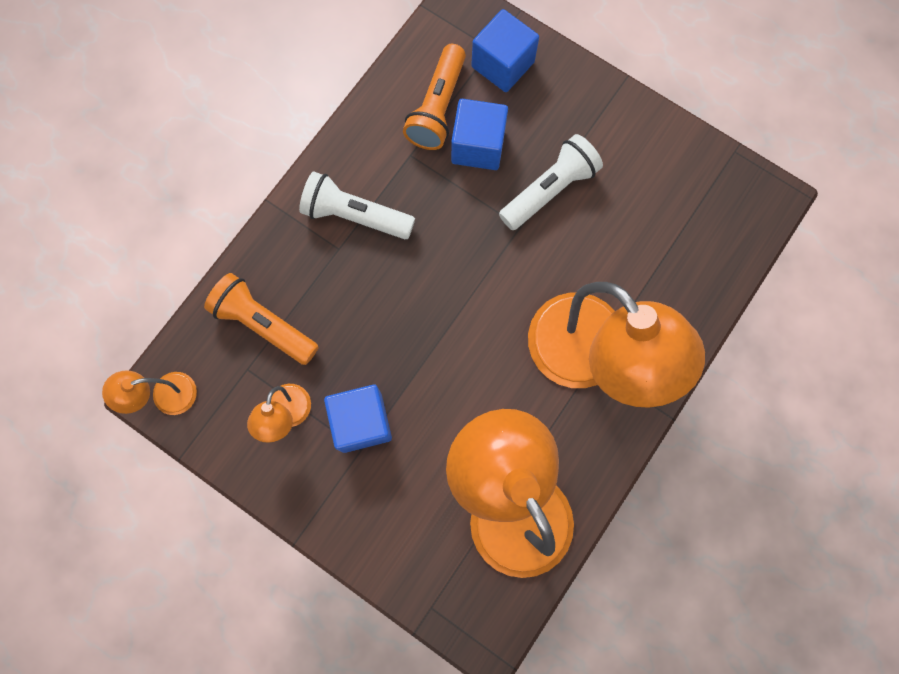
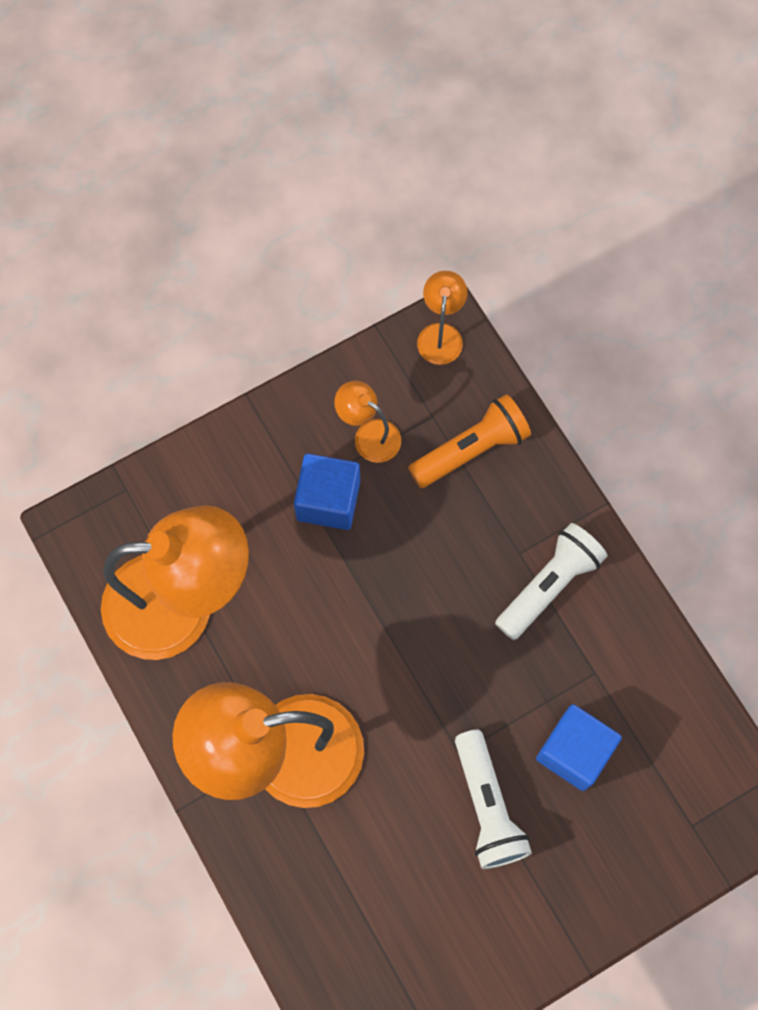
camera: 115 degrees right, 5 degrees down
(437, 108) = (640, 728): orange flashlight -> none
(502, 64) = (665, 829): blue cube -> none

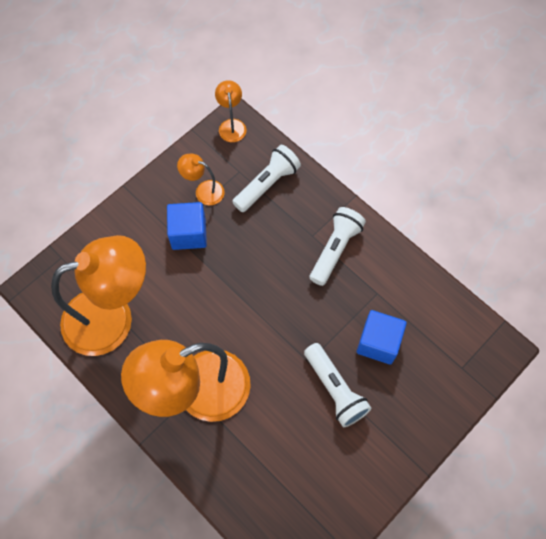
camera: 15 degrees left, 5 degrees down
(471, 450) = (267, 184): orange flashlight -> white flashlight

